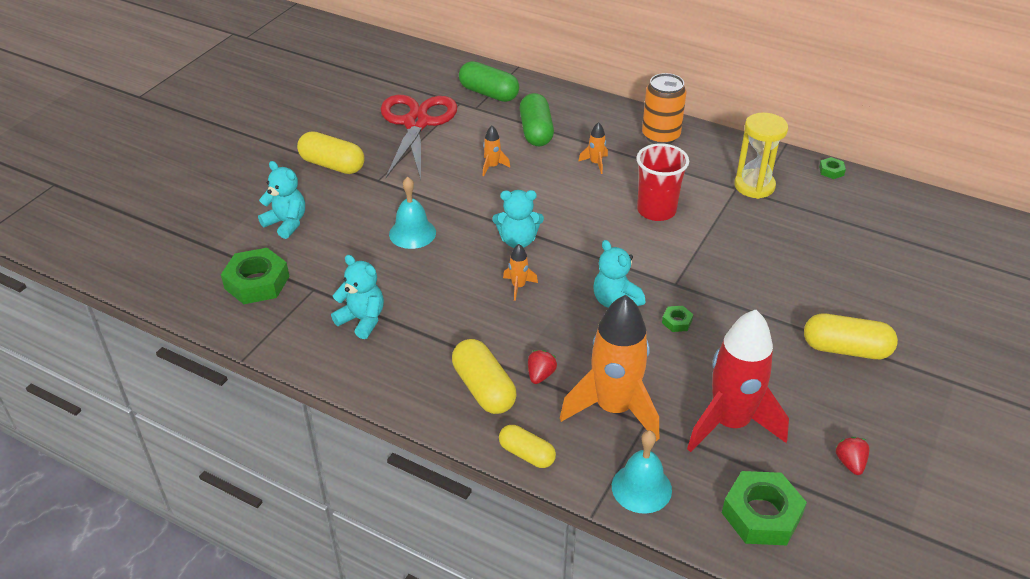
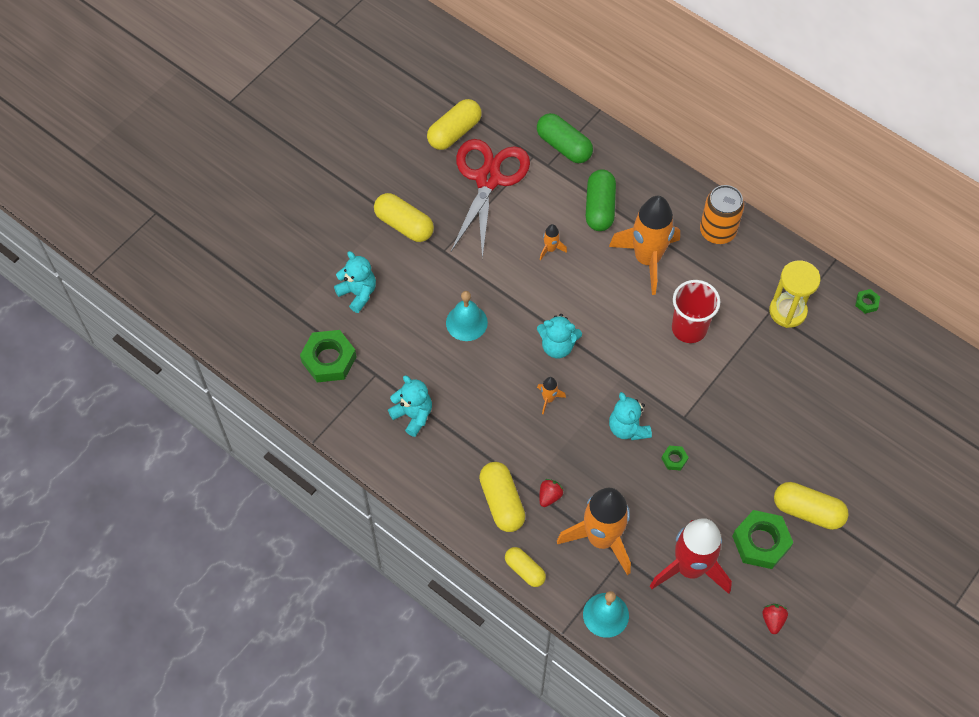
camera: 10 degrees right, 20 degrees up
(376, 95) = (454, 132): none -> yellow capsule
(595, 163) = (647, 259): orange rocket -> orange rocket, size x2.46
(761, 514) = (690, 653): green nut -> green nut (761, 542)

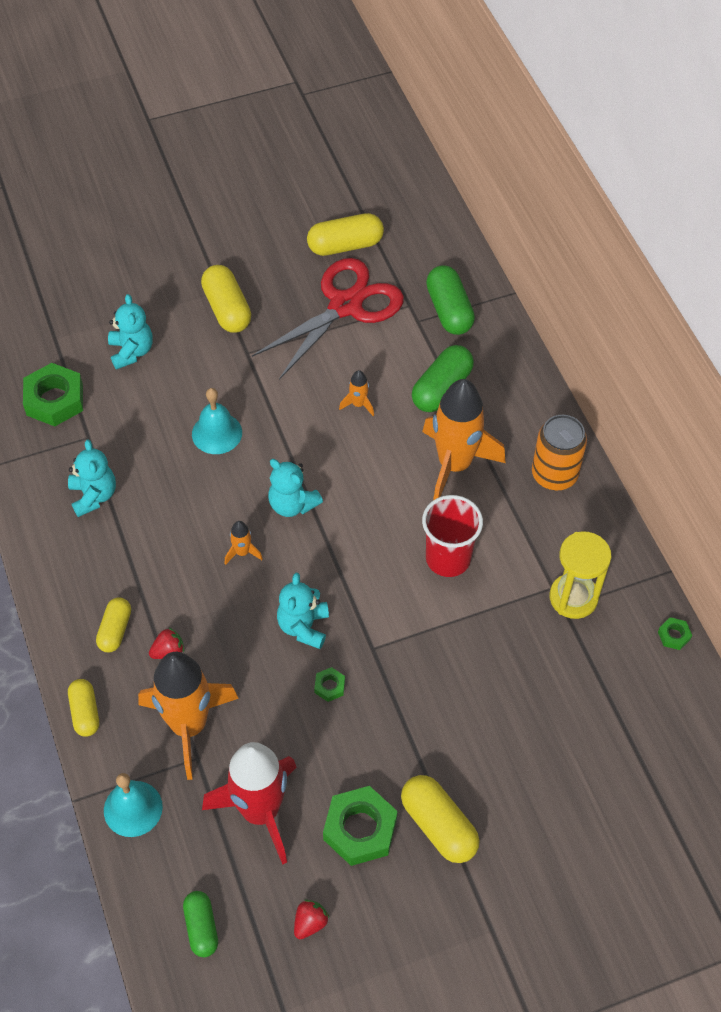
camera: 30 degrees right, 5 degrees down
(502, 502) = (115, 630): yellow capsule -> yellow capsule, size x0.64
(707, 664) = (201, 927): none -> green capsule

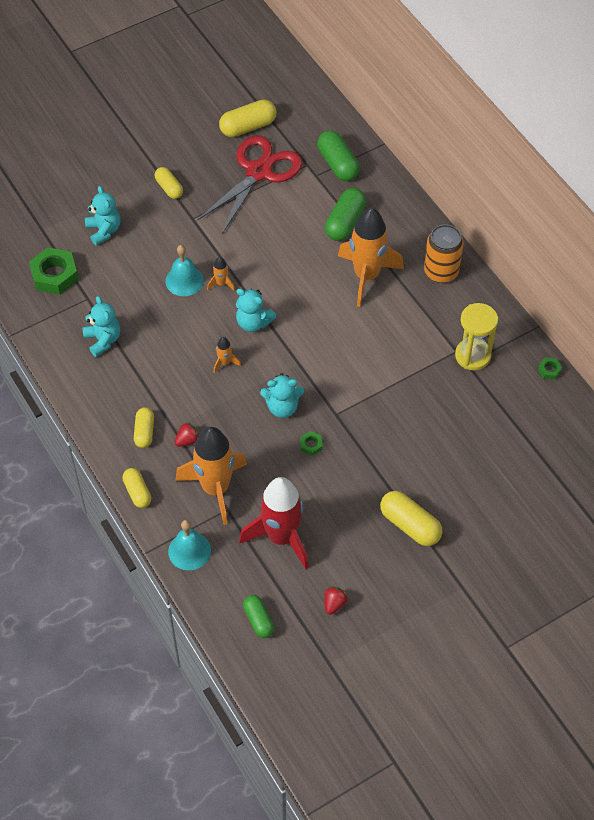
camera: 10 degrees left, 0 degrees up
(227, 309) = (169, 188): yellow capsule -> yellow capsule, size x0.64
(303, 626) = (282, 407): turquoise teddy bear -> turquoise teddy bear turned 90 degrees counterclockwise
(358, 404) = (285, 243): orange rocket -> orange rocket (221, 283)
(360, 829) = (355, 537): green nut -> none
(448, 558) = (376, 343): red cup -> none

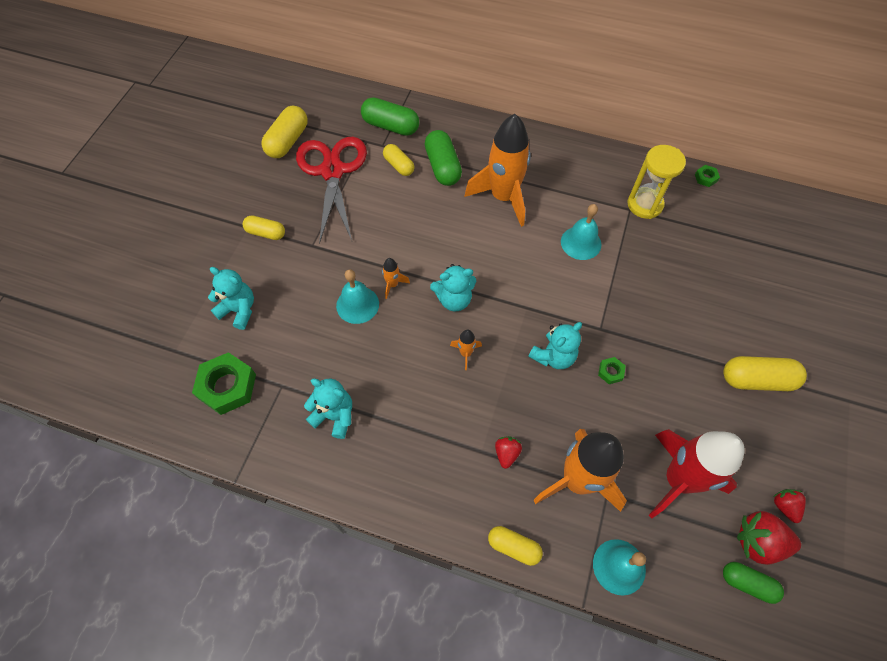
camera: 40 degrees left, 5 degrees up
(144, 432) = (460, 478): yellow capsule -> yellow capsule (399, 165)
(292, 607) = (758, 541): none -> red strawberry
(389, 348) = (581, 243): none -> turquoise bell
(441, 271) = (553, 157): orange can -> none

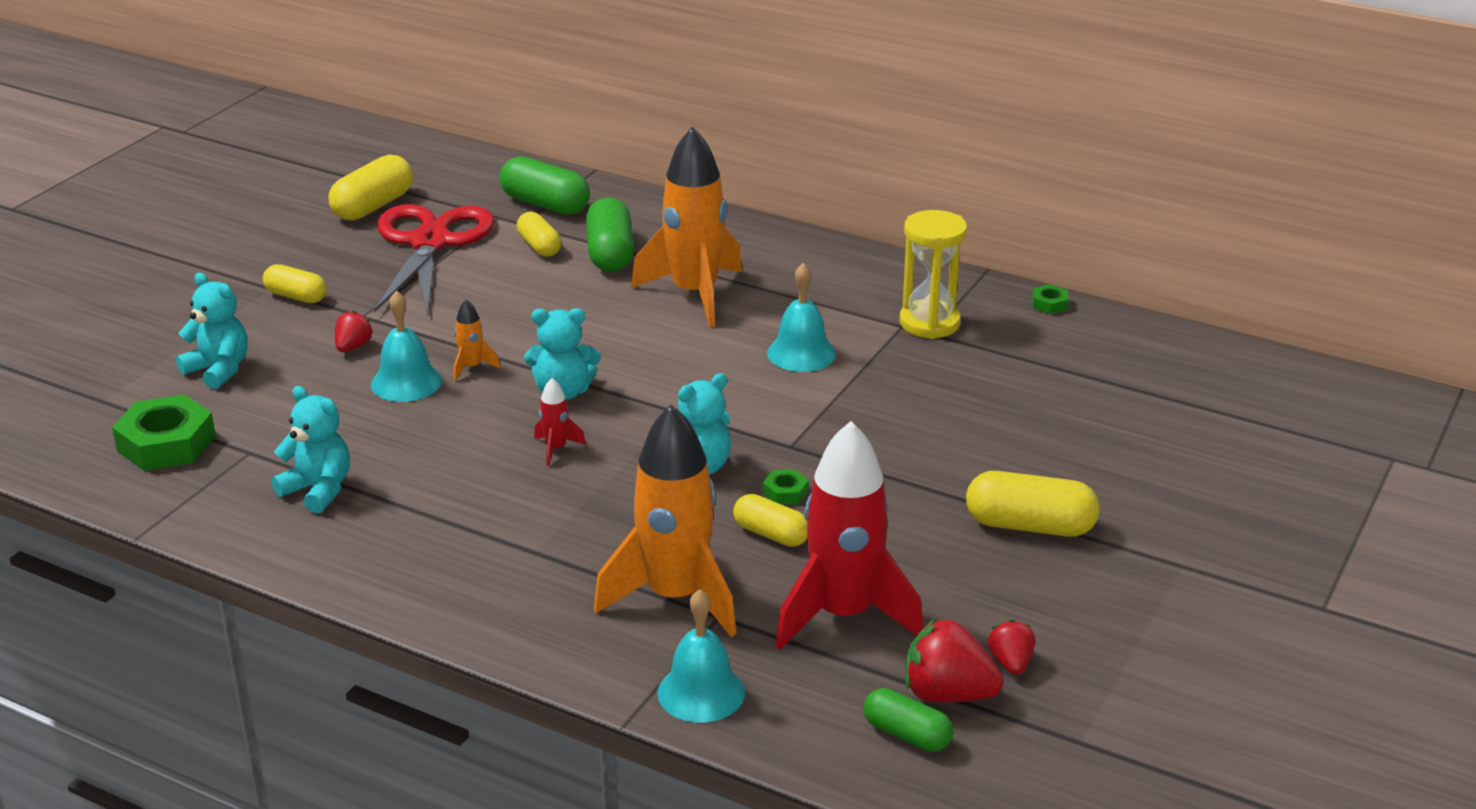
camera: 10 degrees right, 30 degrees down
(465, 353) = (556, 449): orange rocket -> red rocket
(506, 453) = (573, 557): red strawberry -> red strawberry (353, 347)
(513, 547) = (539, 652): yellow capsule -> yellow capsule (771, 534)

